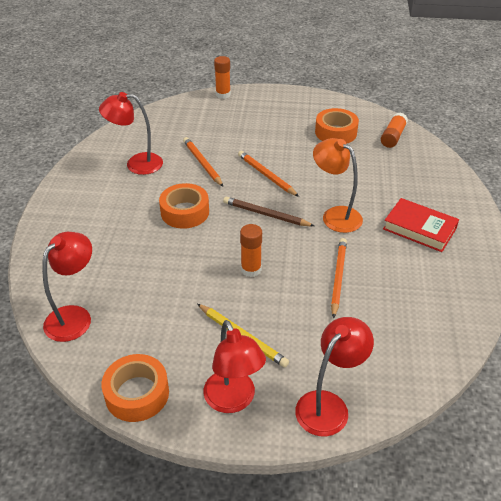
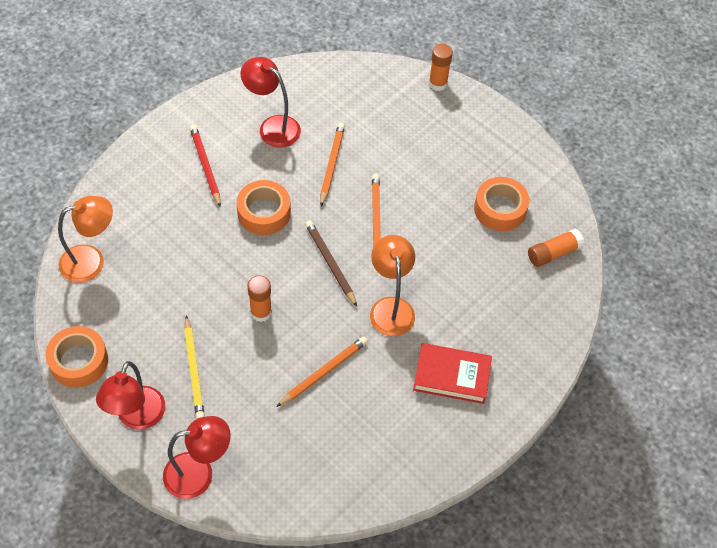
camera: 35 degrees right, 15 degrees up
(75, 316) = (91, 261): red lamp -> orange lamp
(109, 209) = (205, 166): none -> red pencil
(419, 229) = (451, 376): red book -> red book turned 60 degrees counterclockwise

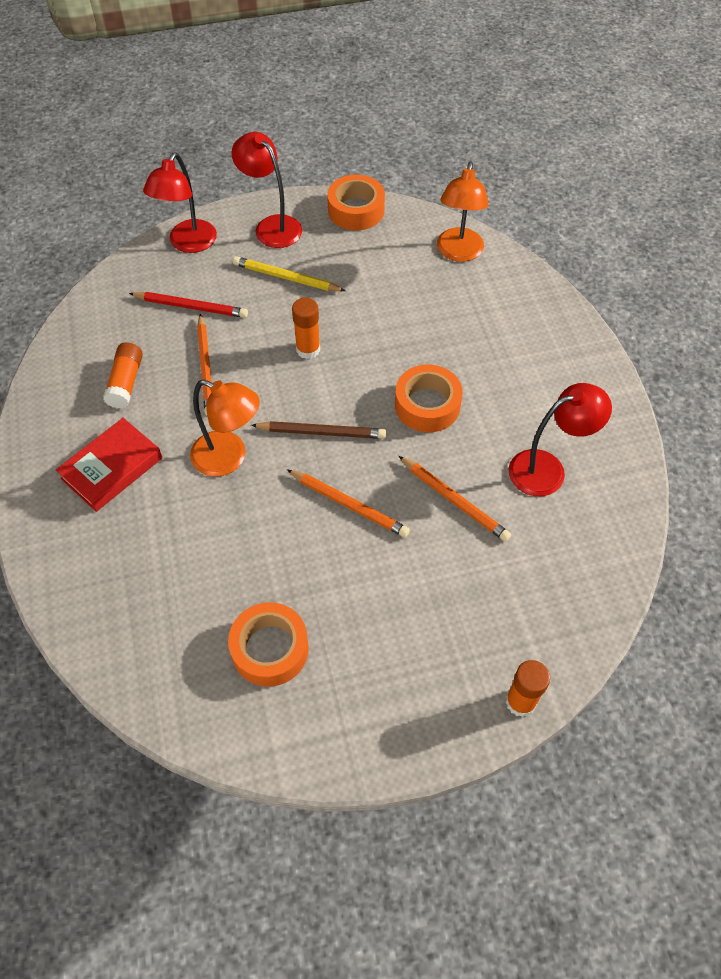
camera: 125 degrees right, 0 degrees up
(205, 166) = (524, 382): red pencil -> red pencil (191, 307)
(553, 253) = (166, 670): orange glue stick -> orange glue stick (126, 382)

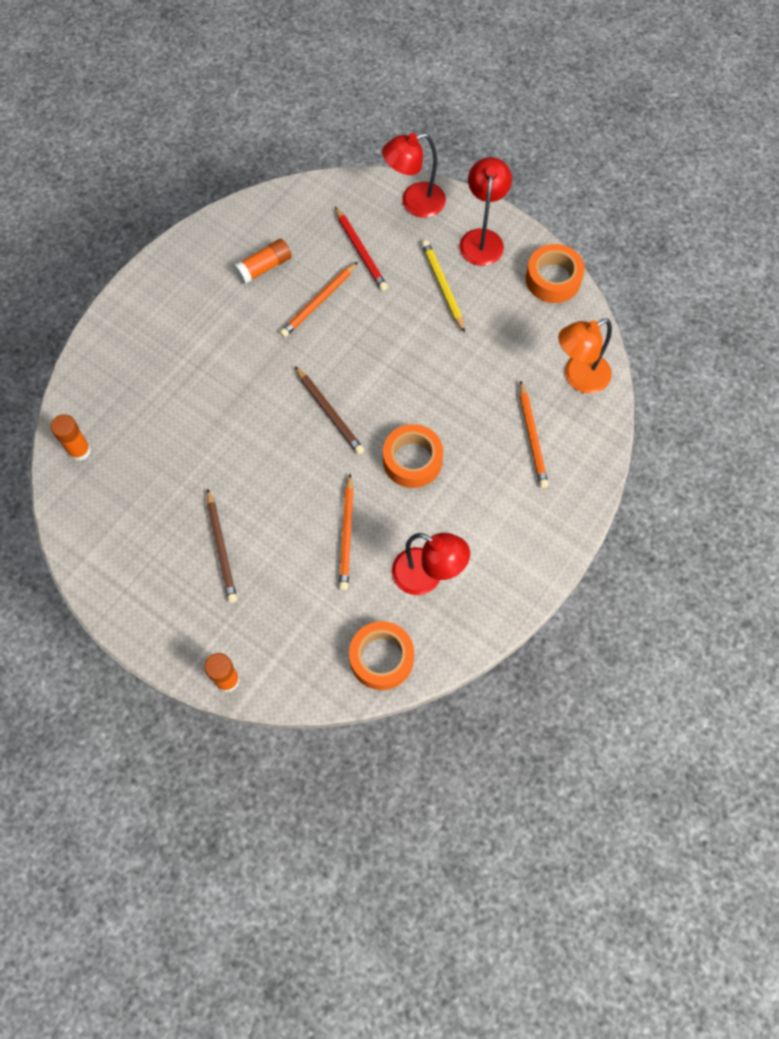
camera: 50 degrees right, 10 degrees up
(112, 468) = (194, 316): red book -> none
(229, 458) = (260, 374): orange lamp -> none
(270, 649) = (145, 507): orange tape -> orange tape (381, 658)
(308, 349) = (391, 350): orange glue stick -> orange glue stick (79, 450)
(349, 505) = (287, 472): orange pencil -> orange pencil (532, 437)
(376, 611) = (221, 548): none -> brown pencil

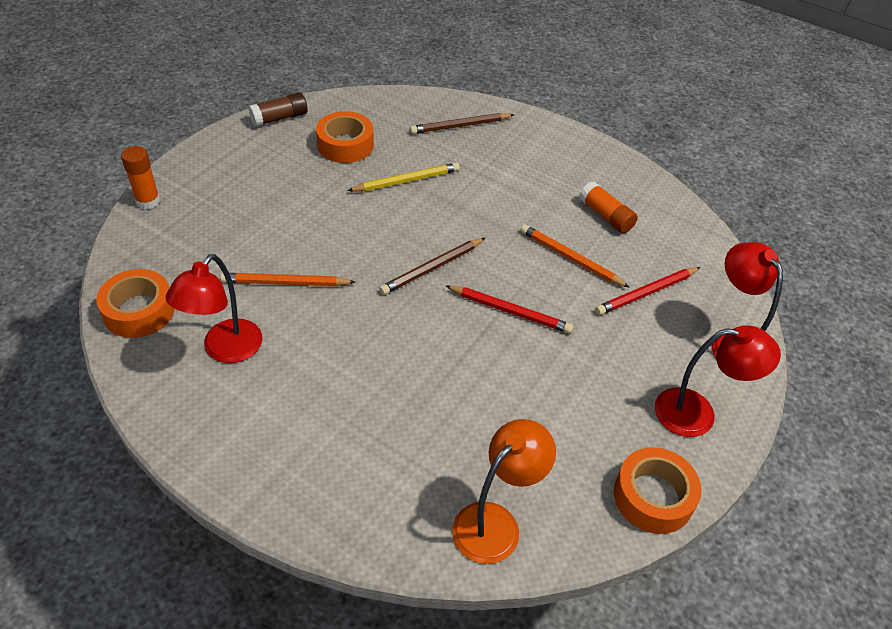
camera: 85 degrees right, 20 degrees down
(79, 450) = (388, 108): orange glue stick -> none
(90, 563) = (279, 118): none -> brown glue stick
(221, 548) = (282, 194): brown pencil -> brown pencil (460, 126)
(381, 354) = (510, 311): none -> red pencil
(412, 460) = (372, 338): orange tape -> orange tape (345, 145)
(443, 286) = (614, 370): yellow pencil -> yellow pencil (406, 181)
(532, 437) = (402, 461): orange pencil -> none
(578, 378) = (495, 522): orange lamp -> orange lamp turned 75 degrees clockwise

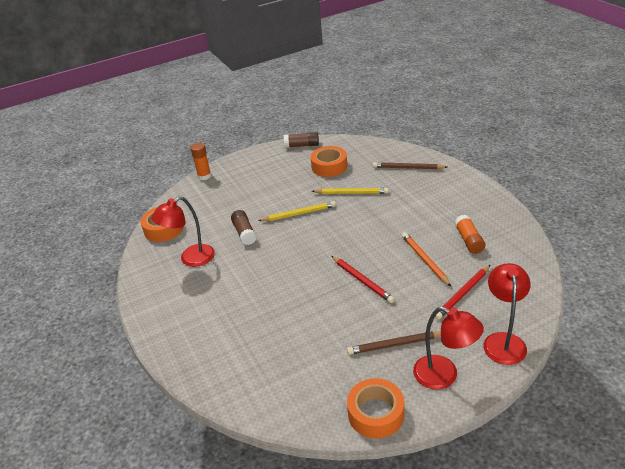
camera: 35 degrees right, 10 degrees down
(285, 283) = (244, 233): orange pencil -> brown glue stick
(350, 231) = (299, 214): none -> yellow pencil
(432, 268) = (332, 245): brown pencil -> brown pencil (395, 345)
(495, 522) = (269, 392): orange lamp -> none
(646, 293) = (463, 293): red pencil -> red pencil turned 45 degrees counterclockwise

